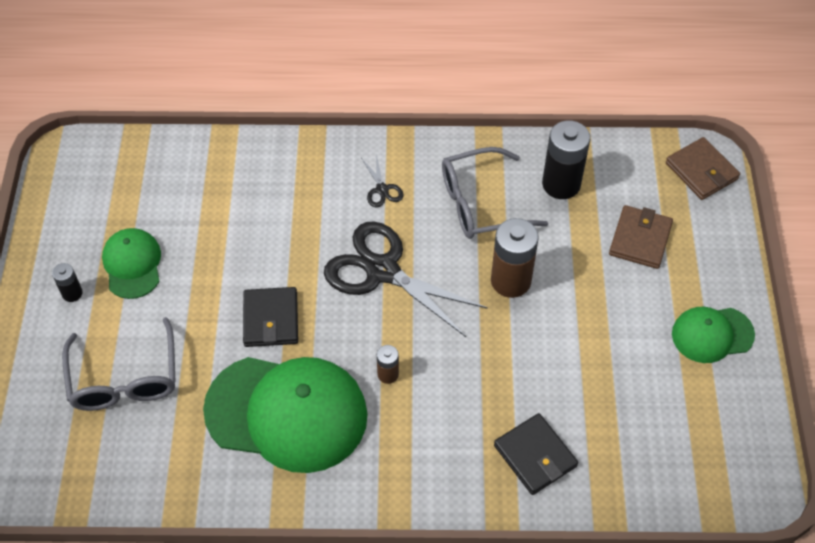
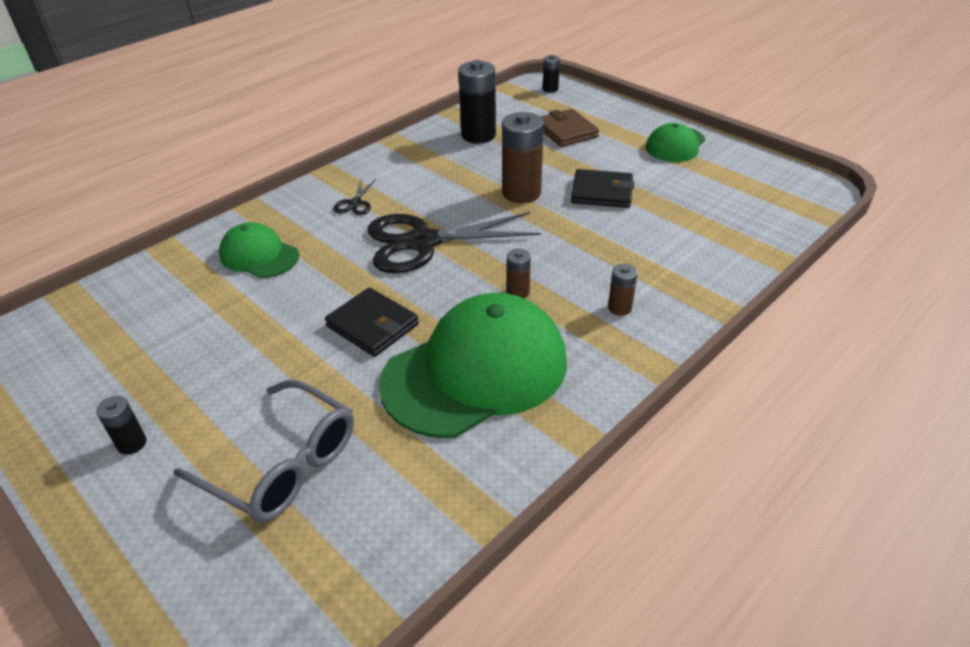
camera: 45 degrees left, 15 degrees down
(132, 264) = (179, 378): green cap -> green cap (259, 255)
(382, 189) = (355, 203): black scissors -> black scissors turned 75 degrees clockwise
(434, 450) = (619, 308): none -> brown battery
(480, 204) = (440, 171): grey glasses -> none
(535, 456) = (685, 262): black wallet -> black wallet (602, 192)
(701, 171) = (550, 89): brown wallet -> black battery

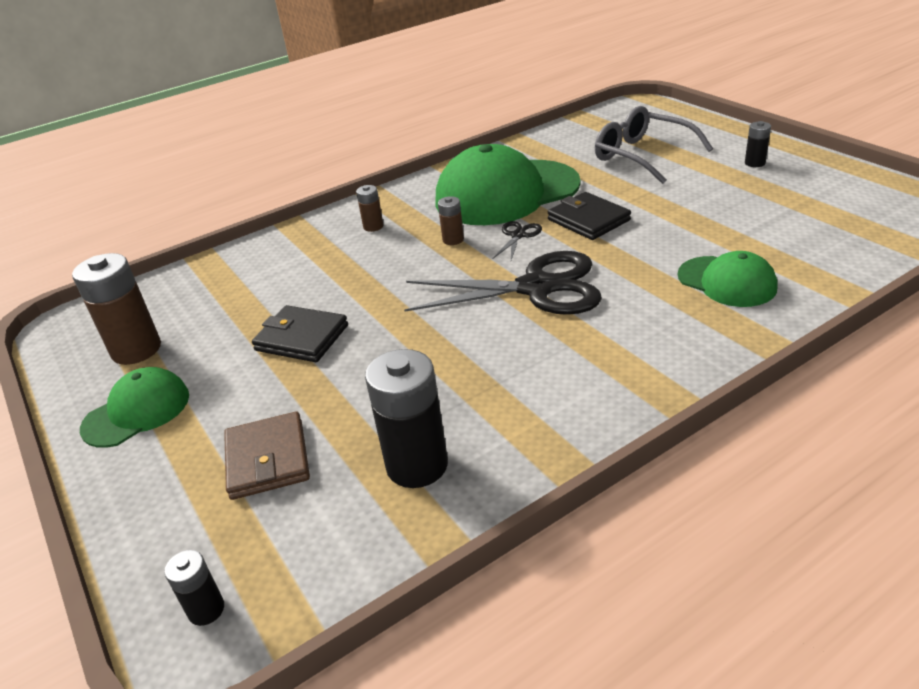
camera: 165 degrees left, 5 degrees down
(355, 203) = (623, 342): black scissors -> black scissors (518, 235)
(521, 193) = (400, 343): brown battery -> brown battery (136, 350)

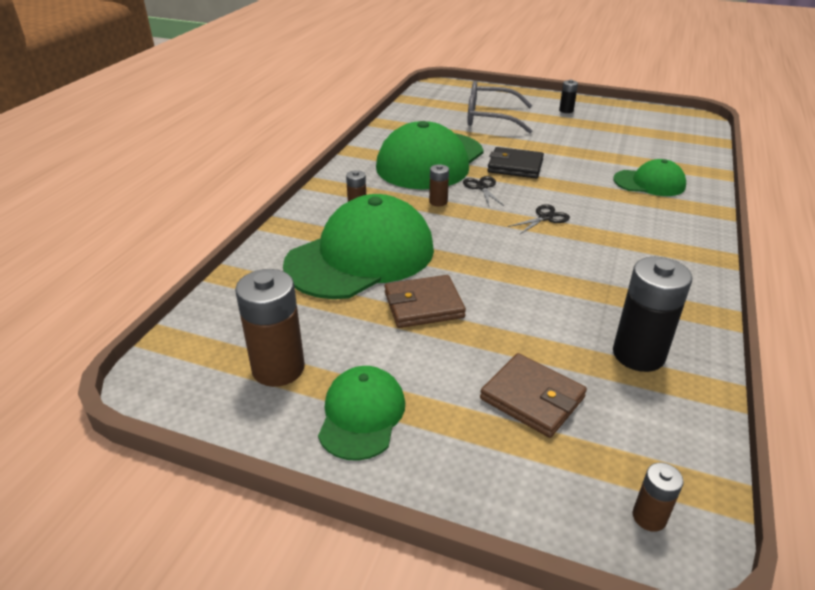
camera: 40 degrees left, 0 degrees up
(206, 610) = (649, 517): black battery -> brown battery
(302, 338) = (423, 305): black wallet -> brown wallet
(315, 274) = (361, 256): none -> green cap
(536, 288) = (545, 218): black scissors -> black scissors, size x0.42

